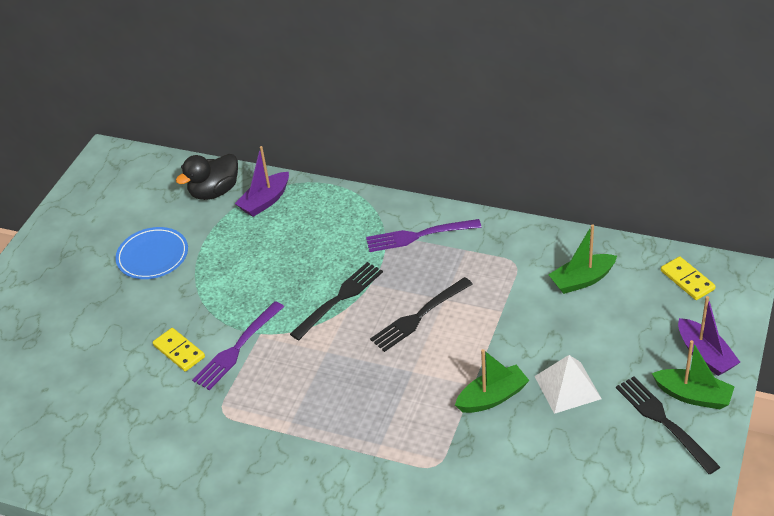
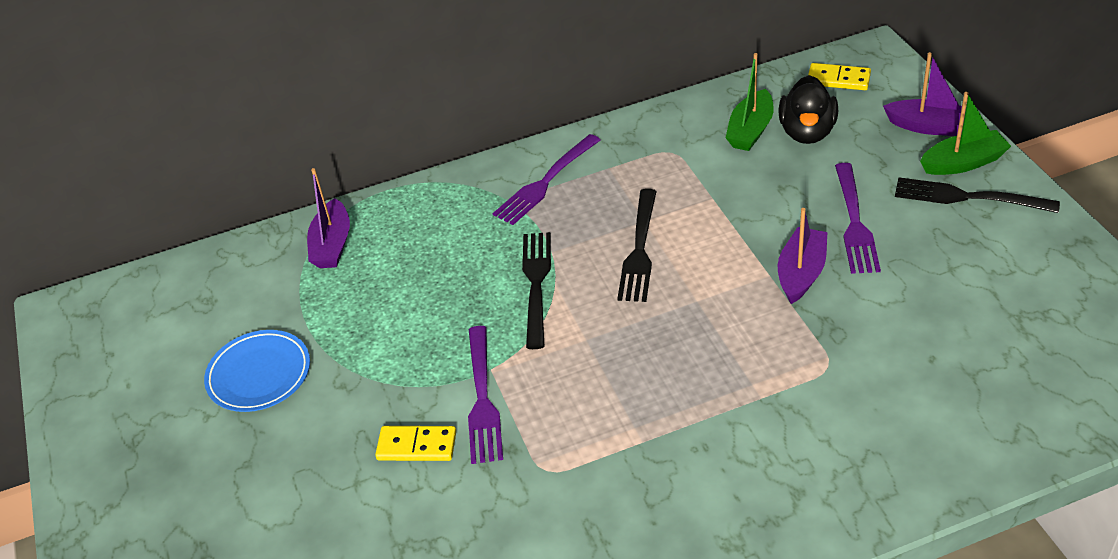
camera: 40 degrees left, 0 degrees up
(214, 191) = (257, 269): black duck -> black duck (807, 132)
(492, 397) = (801, 273): green boat -> purple boat
(567, 387) = (854, 222): white pyramid -> purple fork

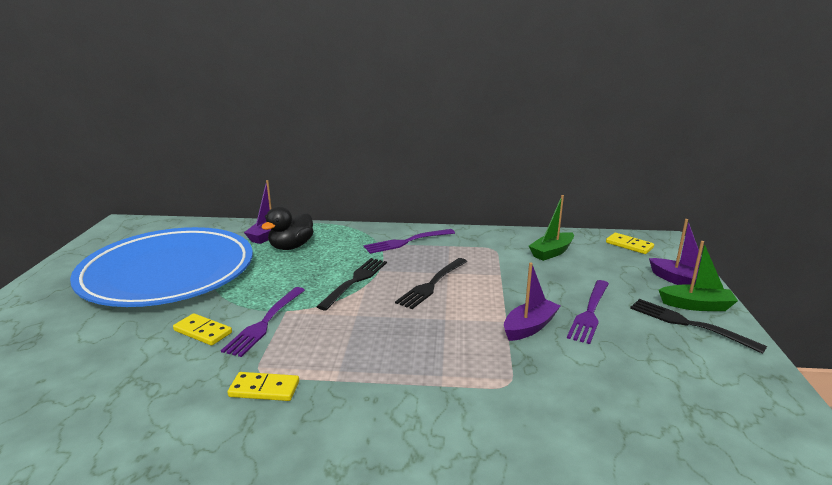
camera: 20 degrees right, 20 degrees down
(259, 374) = (168, 273): blue plate -> blue plate, size x2.45
(573, 489) = (264, 389): none -> yellow domino
(807, 132) = (589, 262): black duck -> black duck (291, 247)

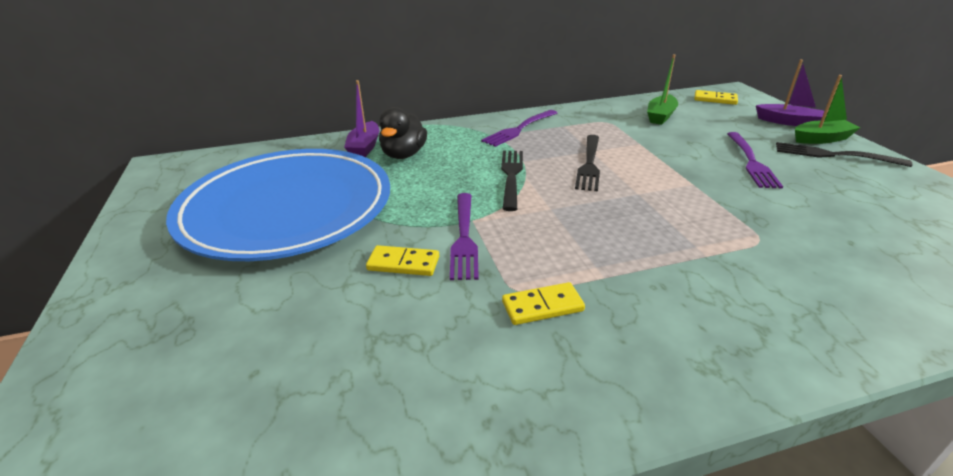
camera: 20 degrees left, 10 degrees up
(529, 327) = (718, 185): purple boat -> none

